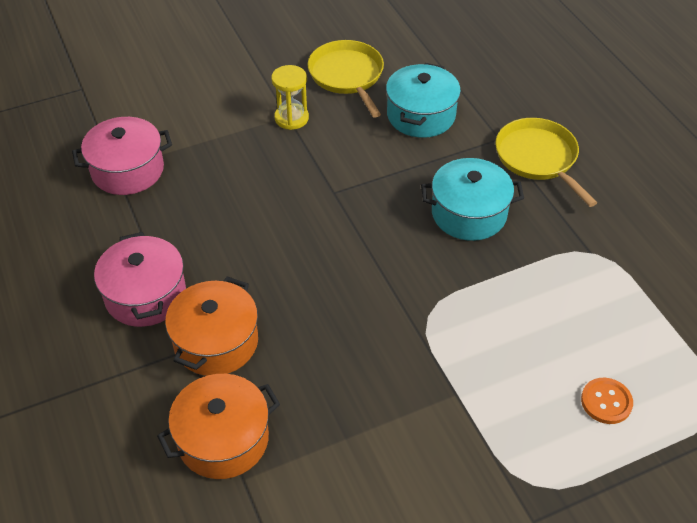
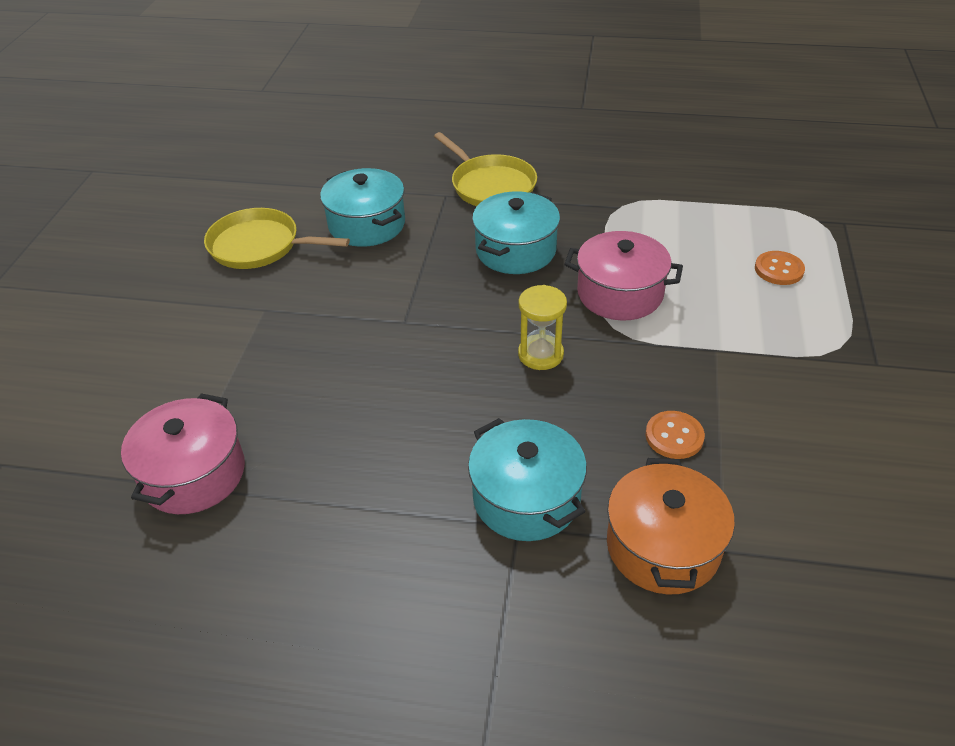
camera: 55 degrees left, 5 degrees down
(145, 295) = (406, 535): pink pot -> pink pot (619, 293)
(216, 342) = (526, 498): orange pot -> turquoise pot
(291, 118) = (270, 307): yellow hourglass -> yellow hourglass (540, 354)
(335, 404) = (674, 436): none -> orange button
(538, 158) = (490, 185): yellow pan -> yellow pan turned 135 degrees counterclockwise

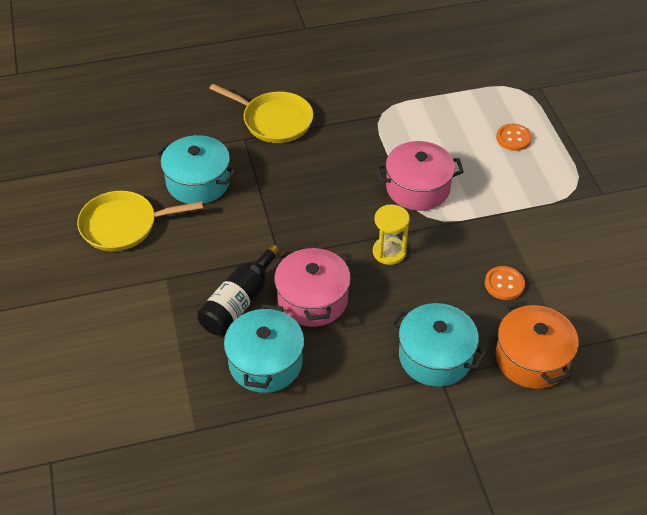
camera: 25 degrees left, 5 degrees up
(193, 474) = (202, 418): pink pot -> pink pot (312, 299)
(325, 357) = (239, 302): none -> black bottle
(515, 250) = (325, 173): turquoise pot -> turquoise pot (265, 362)

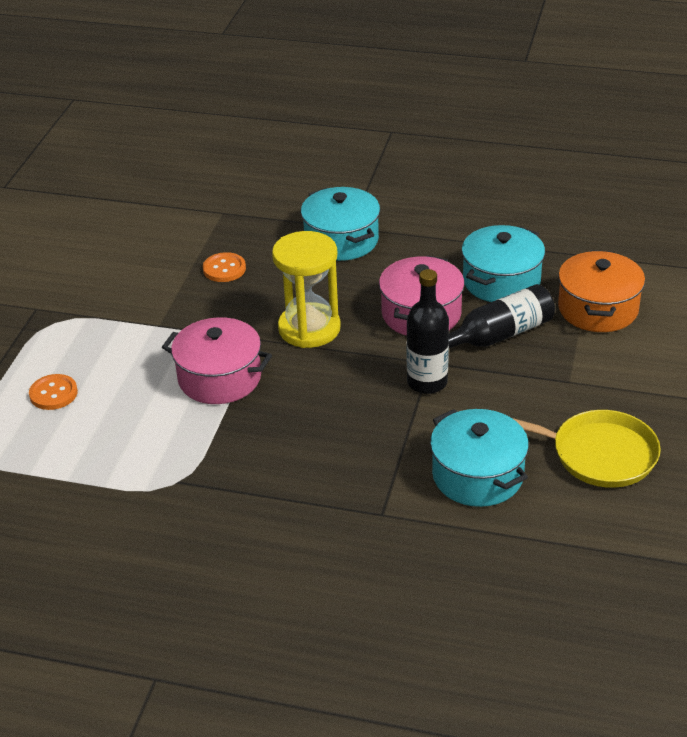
camera: 150 degrees left, 10 degrees down
(270, 238) = (427, 382): none -> black bottle
(274, 121) = (323, 525): yellow pan -> none
(389, 252) = (309, 328): yellow hourglass -> yellow hourglass, size x1.56
(532, 359) = (260, 215): orange pot -> orange pot (598, 309)

